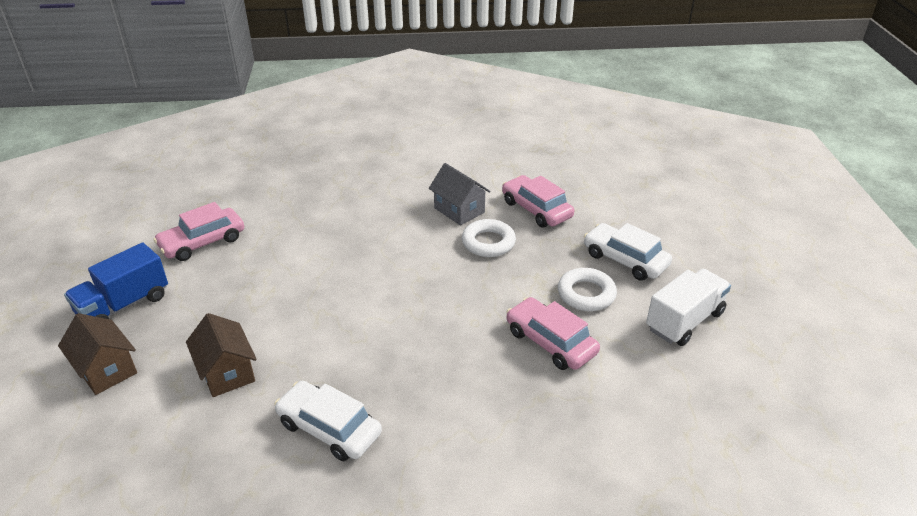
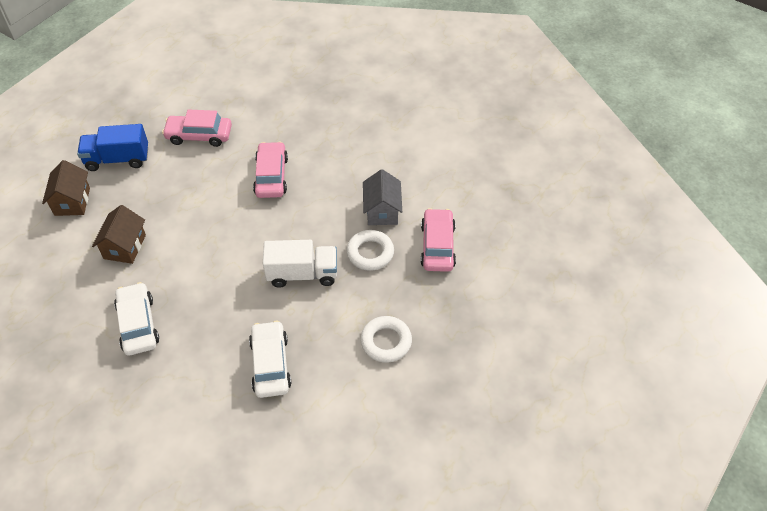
camera: 40 degrees right, 15 degrees up
(550, 342) = (319, 360): pink car -> pink car (271, 176)
(625, 260) = (448, 334): white car -> white car (271, 364)
(684, 321) = (426, 412): white truck -> white truck (302, 274)

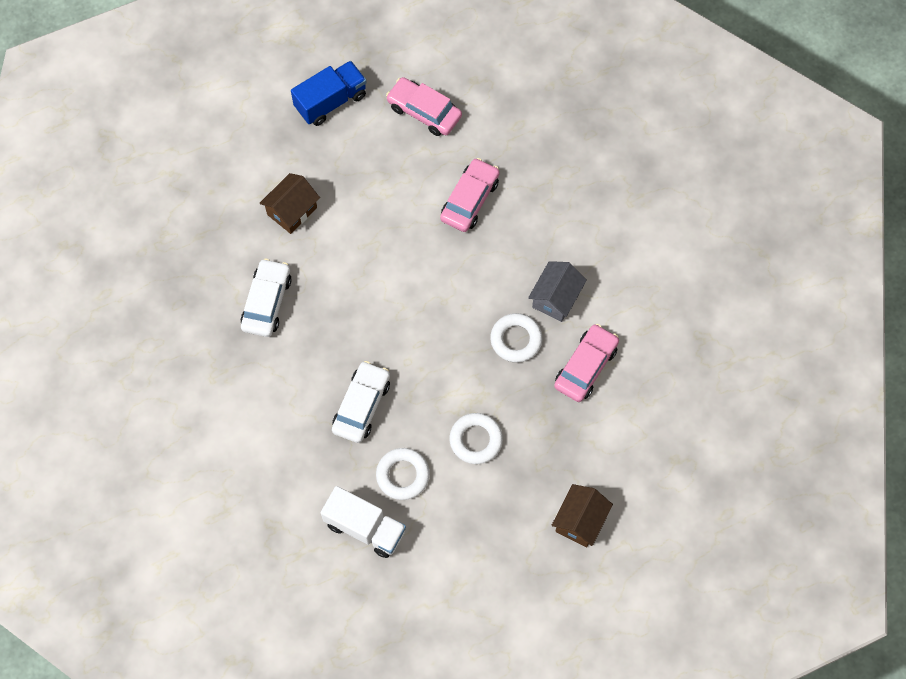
camera: 30 degrees right, 15 degrees up
(72, 201) = (266, 132): brown house -> brown house (580, 521)
(117, 159) = (331, 101): blue truck -> blue truck turned 120 degrees clockwise
(302, 274) = (439, 328): white truck -> white truck (365, 527)
(341, 402) = (403, 475): none -> white ring

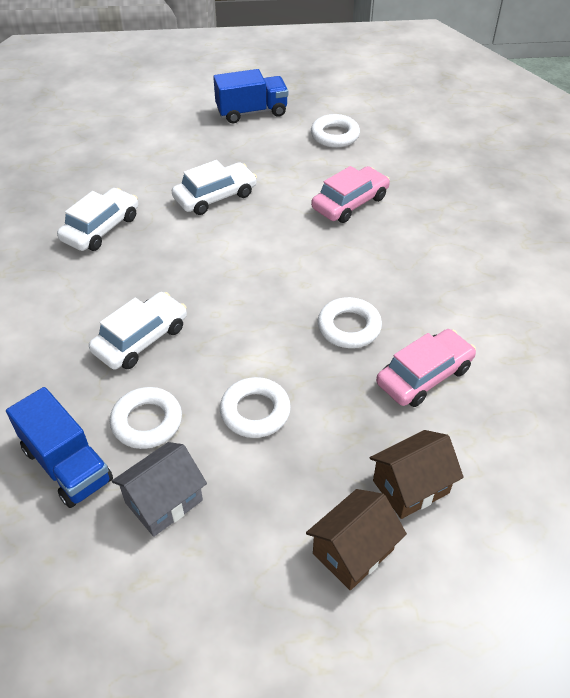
camera: 20 degrees right, 20 degrees down
(292, 211) = (170, 171): brown house -> brown house (410, 487)
(348, 230) = (215, 196): none -> white car
(365, 527) = (67, 465): white truck -> blue truck
(424, 111) = (335, 135): pink car -> white ring
(555, 298) = (411, 302): grey house -> grey house (164, 501)

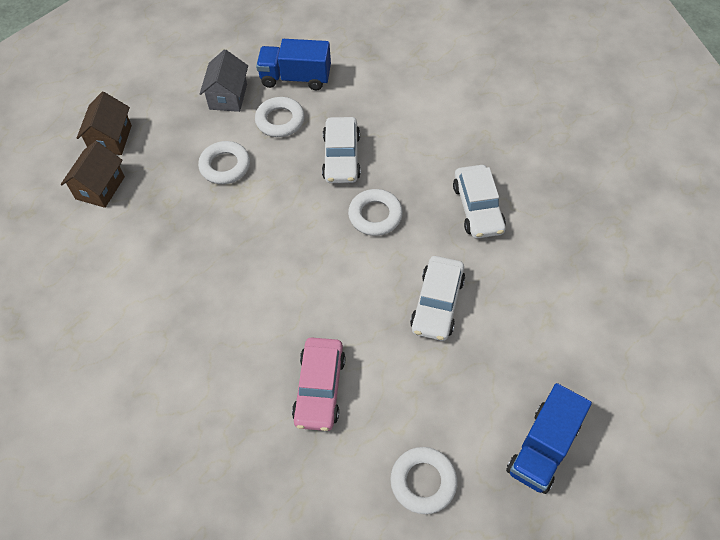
camera: 140 degrees right, 10 degrees up
(349, 327) = (215, 261): white ring -> white ring (375, 215)
(424, 376) = (136, 261): pink car -> none

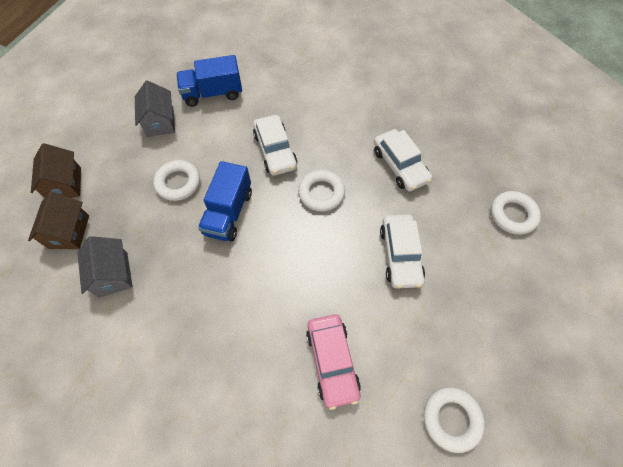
camera: 20 degrees left, 5 degrees up
(130, 241) = (113, 274): none -> grey house
(280, 120) = (212, 132): white ring -> white ring (512, 215)
(543, 448) = (532, 355): blue truck -> blue truck (229, 213)

